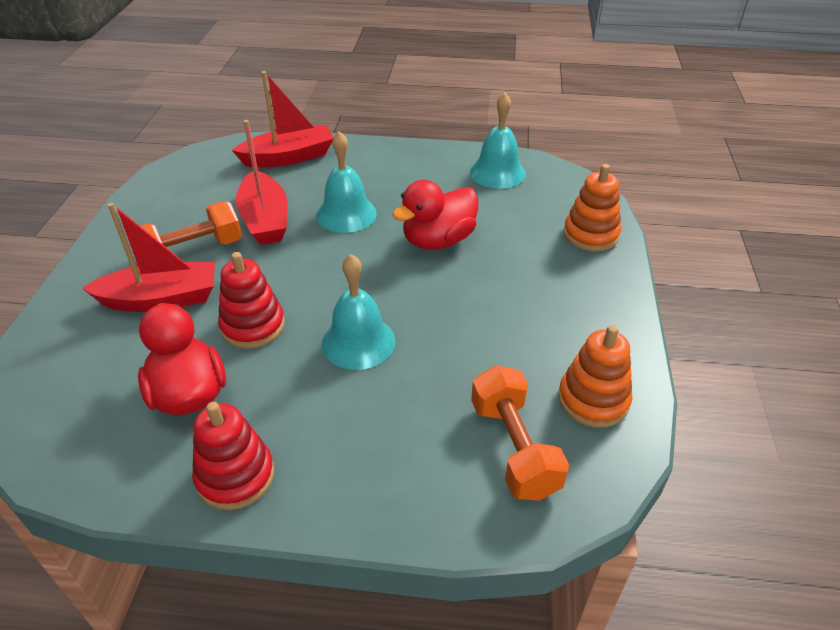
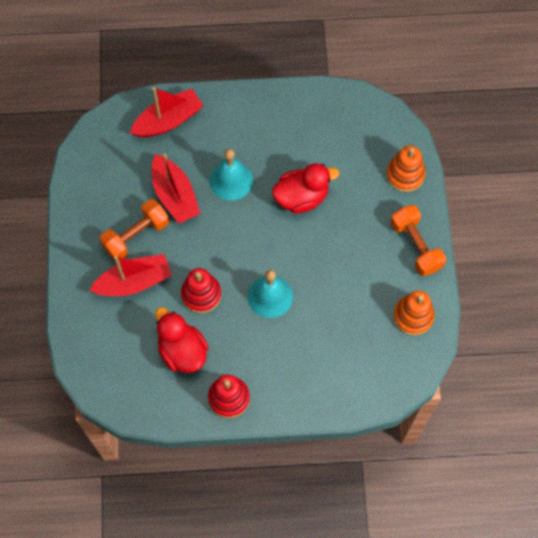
camera: 10 degrees left, 25 degrees up
(438, 240) = (301, 197): red duck -> red duck turned 150 degrees counterclockwise
(497, 172) = (332, 115): turquoise bell -> none
(514, 448) = (372, 356): orange dumbbell -> orange dumbbell (416, 246)

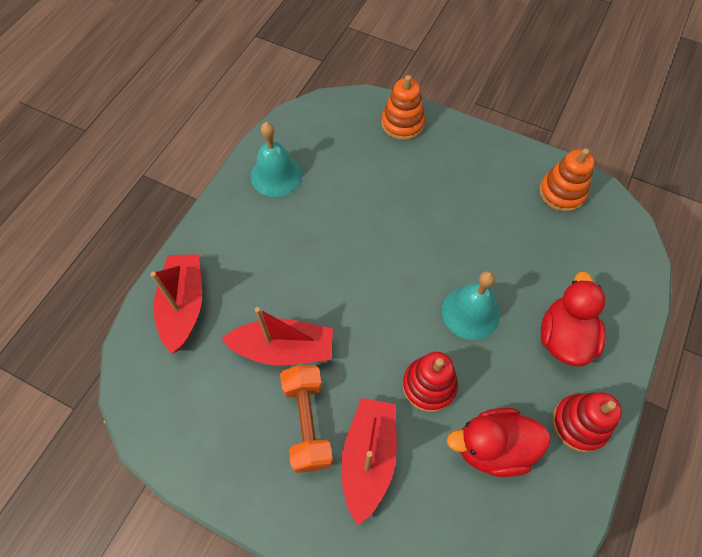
camera: 60 degrees left, 5 degrees down
(231, 180) = (304, 279): turquoise bell -> turquoise bell (276, 175)
(301, 197) = (370, 222): red duck -> red duck (564, 337)
(416, 246) = (485, 153): orange dumbbell -> none

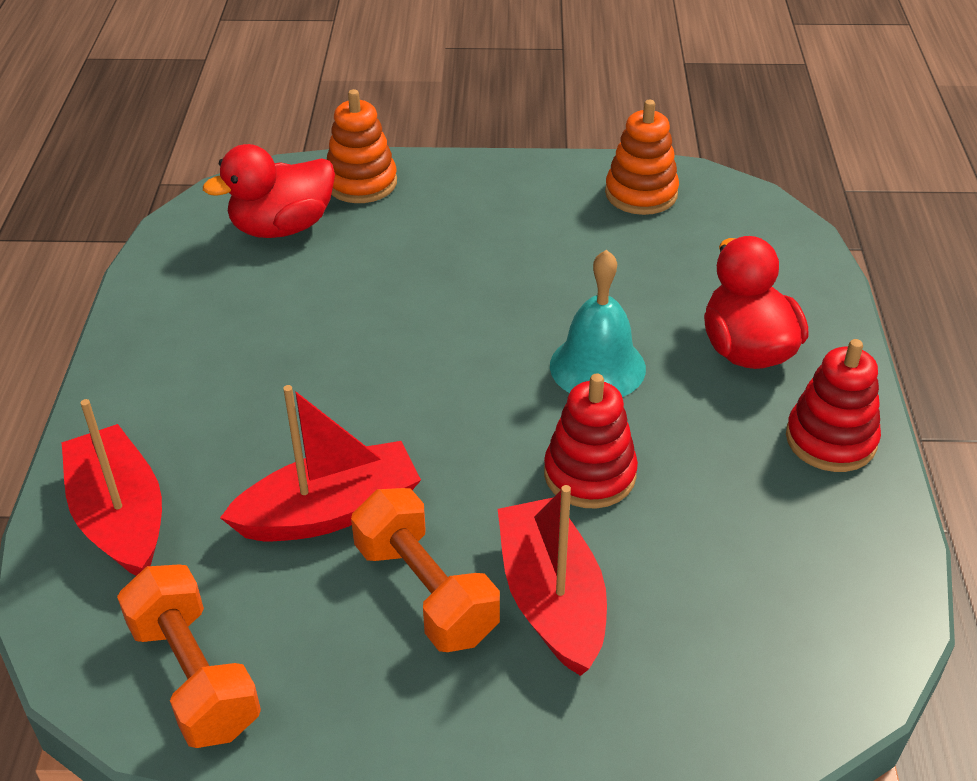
camera: 25 degrees left, 20 degrees down
(177, 421) = (194, 676): none -> orange dumbbell
(276, 175) = (191, 300): turquoise bell -> none
(492, 447) = (729, 512): red duck -> red duck (282, 227)

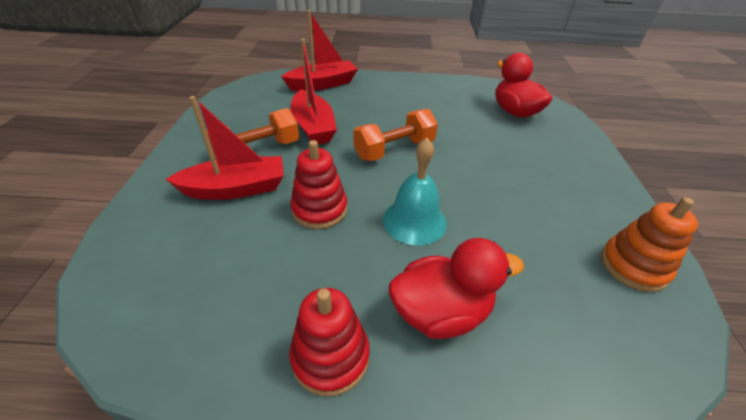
camera: 90 degrees right, 0 degrees up
(194, 676) = (240, 101): orange dumbbell -> orange dumbbell (394, 150)
(361, 183) = (568, 135): orange stacking toy -> none

